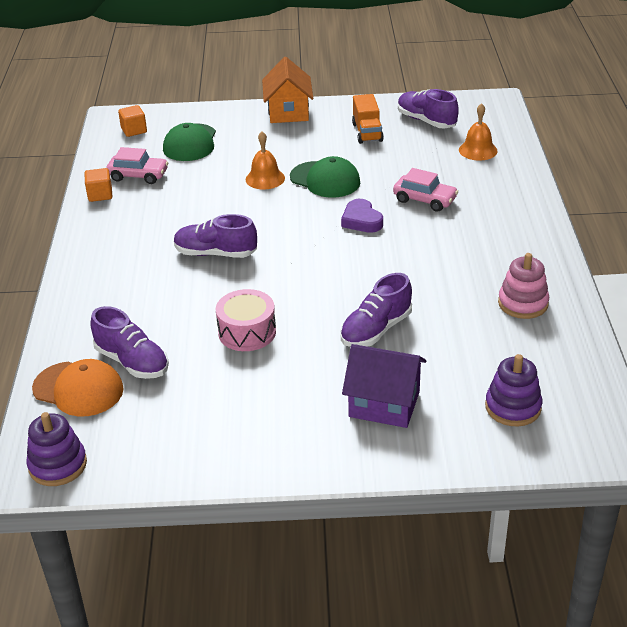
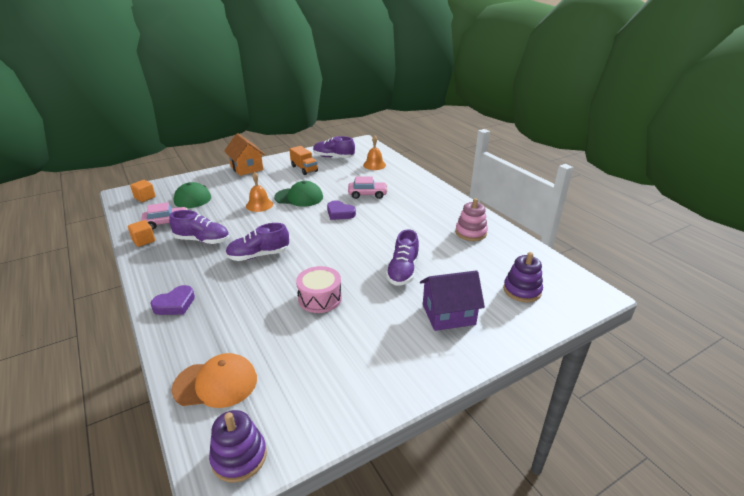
camera: 30 degrees left, 5 degrees down
(89, 288) = (175, 304): none -> purple heart
(132, 362) = (248, 347): purple shoe -> purple shoe (202, 240)

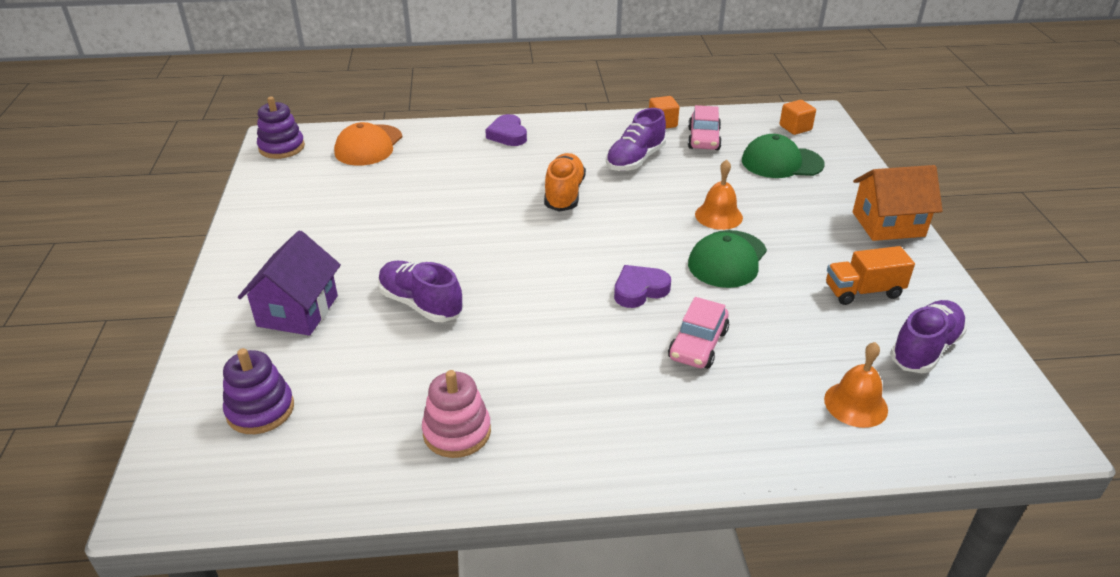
camera: 115 degrees right, 5 degrees up
(258, 255) = (564, 194): purple shoe -> orange shoe
(320, 298) = (430, 221): pink drum -> none

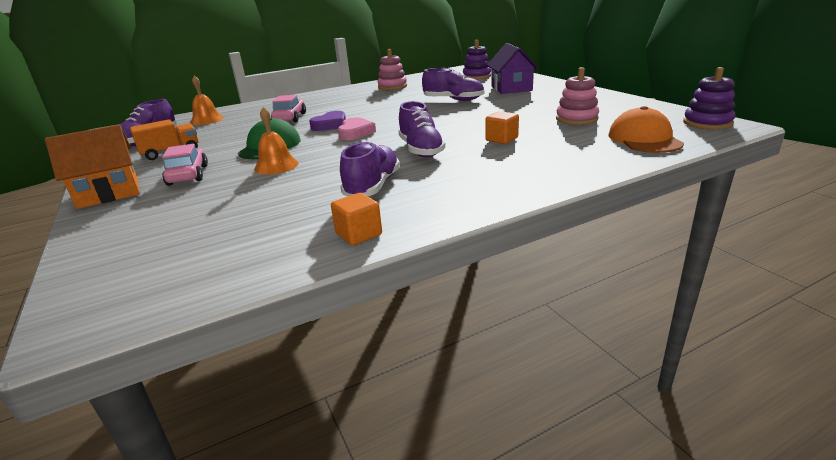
camera: 160 degrees right, 10 degrees down
(362, 193) = (576, 119): none -> pink stacking toy
(508, 135) = (535, 176): purple heart -> none
(564, 194) = (421, 150): orange shoe -> purple shoe
(614, 255) = (355, 133): none -> pink heart
(703, 139) = (295, 227): pink car -> pink car (188, 175)
(781, 162) = (193, 223): green cap -> none
(795, 128) = (145, 279): orange cube -> orange cube (501, 139)

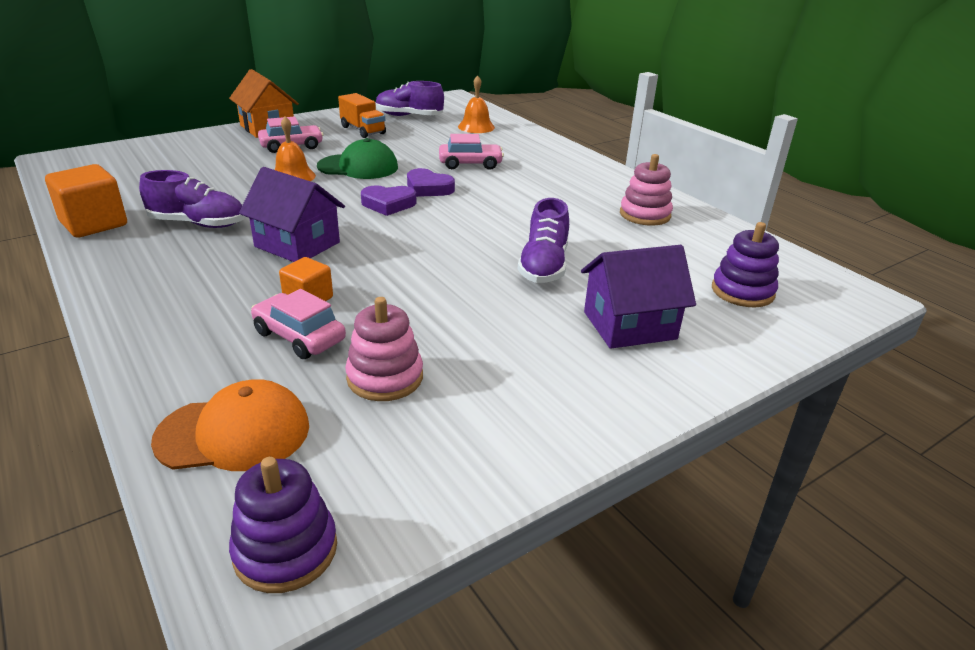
camera: 80 degrees right, 5 degrees up
(355, 133) = (388, 204): pink heart -> purple heart
(358, 234) = (94, 224): orange cube -> orange cube, size x1.65
(421, 150) = (297, 244): purple shoe -> purple house
(546, 137) = (299, 336): none -> pink car

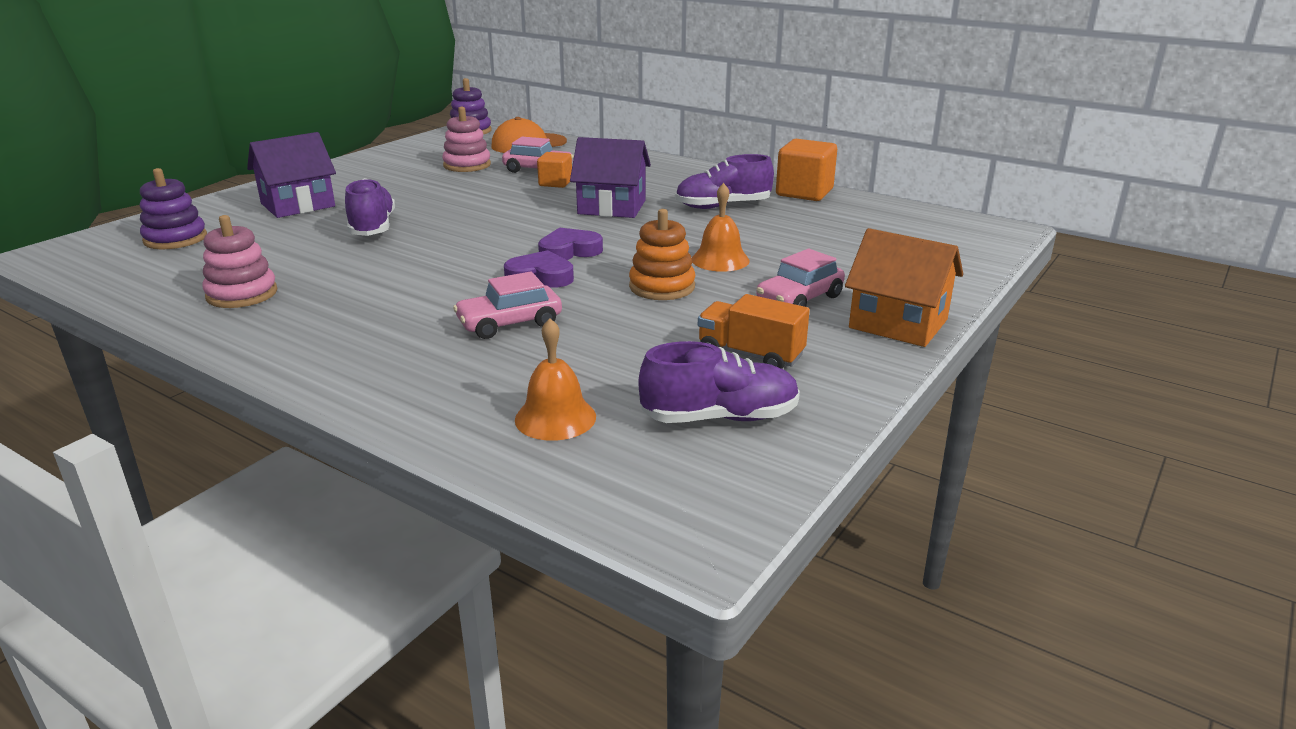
camera: 160 degrees right, 5 degrees down
(358, 167) = (662, 287): green cap -> orange stacking toy

